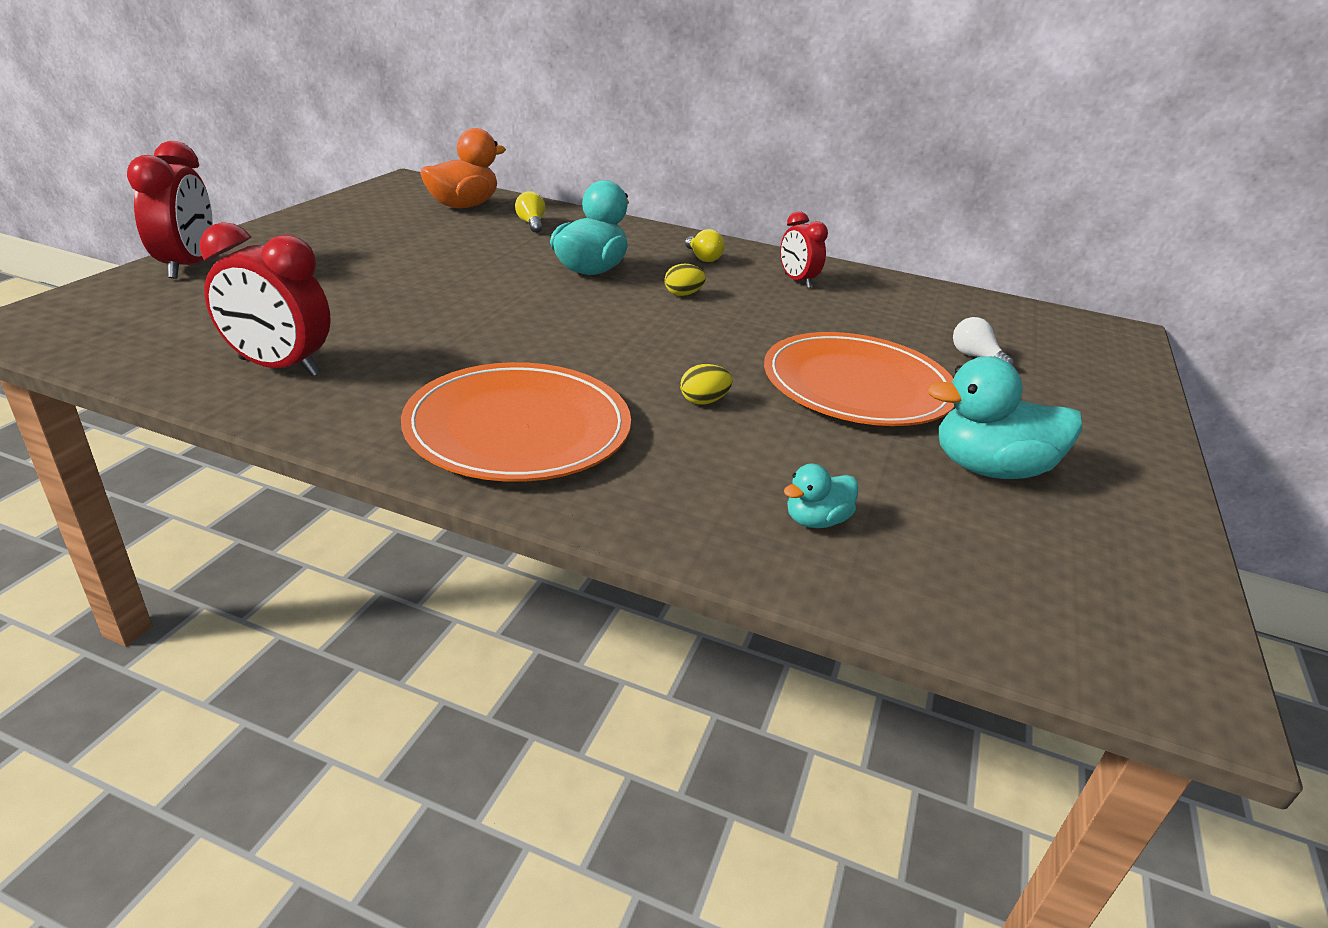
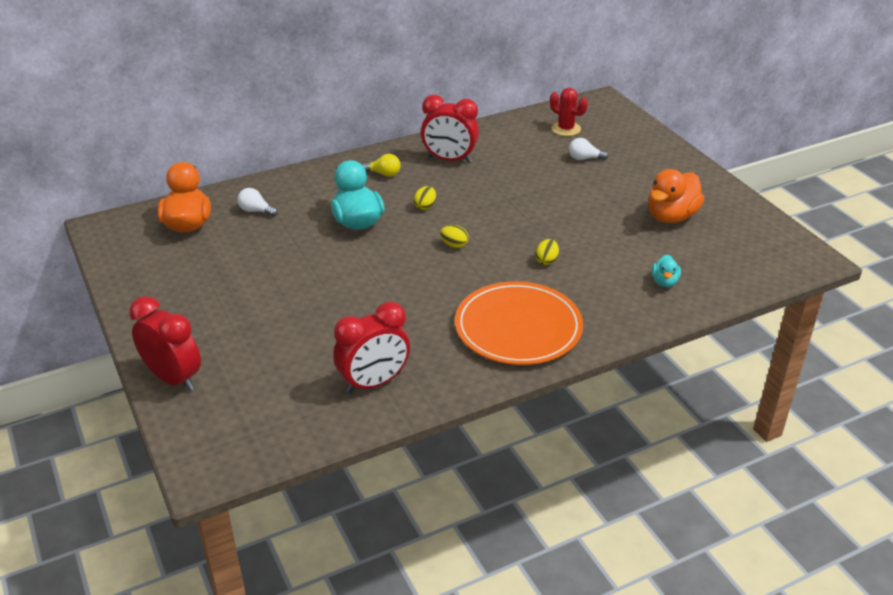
camera: 45 degrees left, 5 degrees up
(531, 224) = (256, 211): yellow light bulb -> white light bulb
(635, 332) = (454, 245): none -> yellow egg
(797, 281) = (449, 160): red clock -> red clock, size x1.55
(857, 386) = (576, 208): orange plate -> none
(989, 469) = (671, 216): turquoise duck -> orange duck
(1006, 326) = (566, 129): none -> red cactus

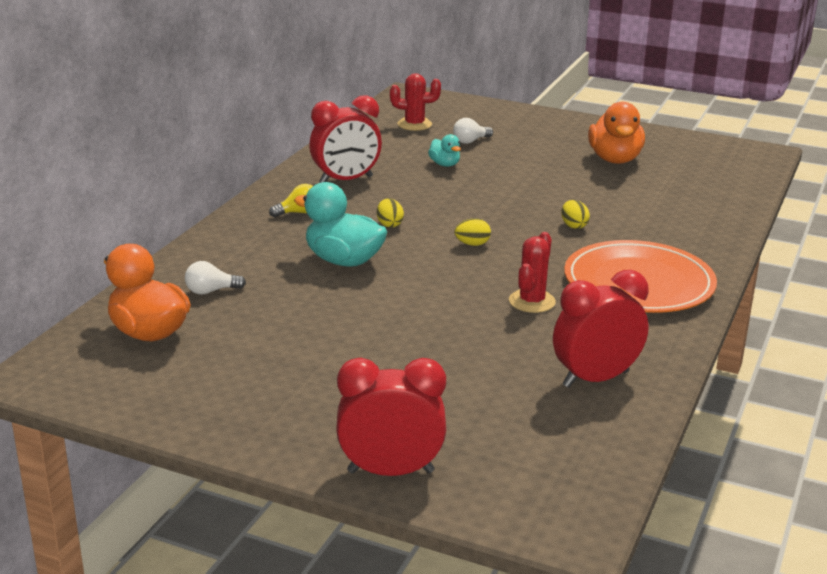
camera: 40 degrees left, 10 degrees down
(374, 383) = (595, 379): red clock -> red clock turned 135 degrees counterclockwise
(424, 307) = (532, 301): none -> red cactus
(664, 282) = (690, 206): turquoise duck -> turquoise duck (445, 164)

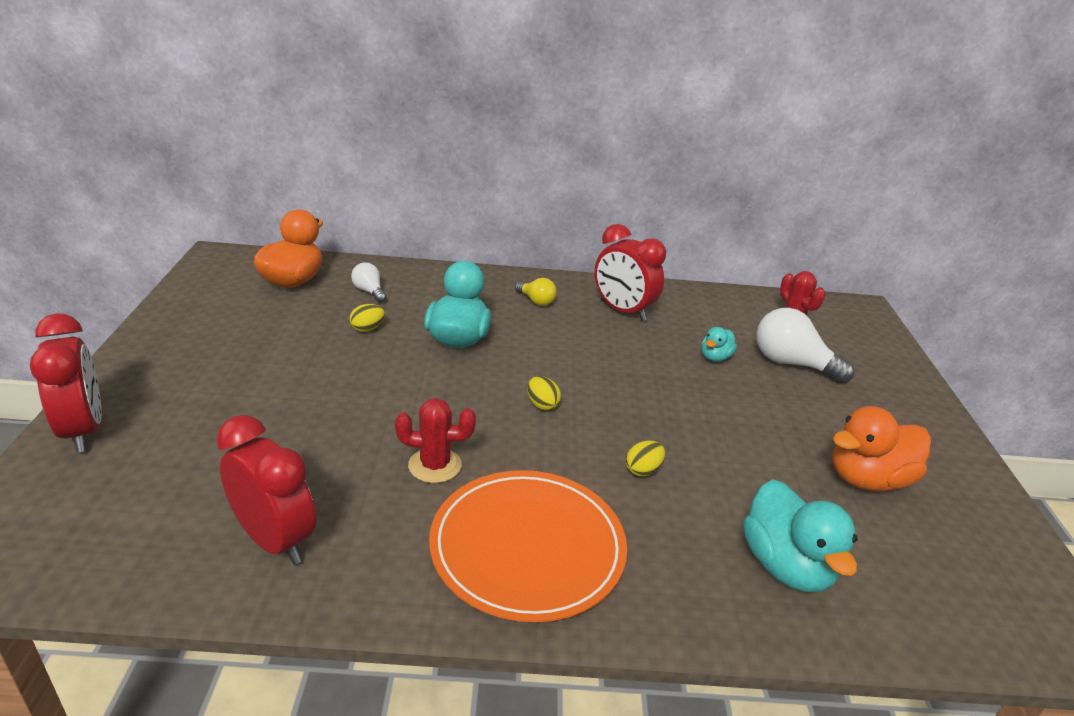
camera: 65 degrees right, 5 degrees up
(389, 224) = (549, 349): yellow egg -> yellow egg (367, 329)
(470, 141) = (791, 363): white light bulb -> white light bulb, size x1.86
(684, 207) = (786, 566): none -> turquoise duck

